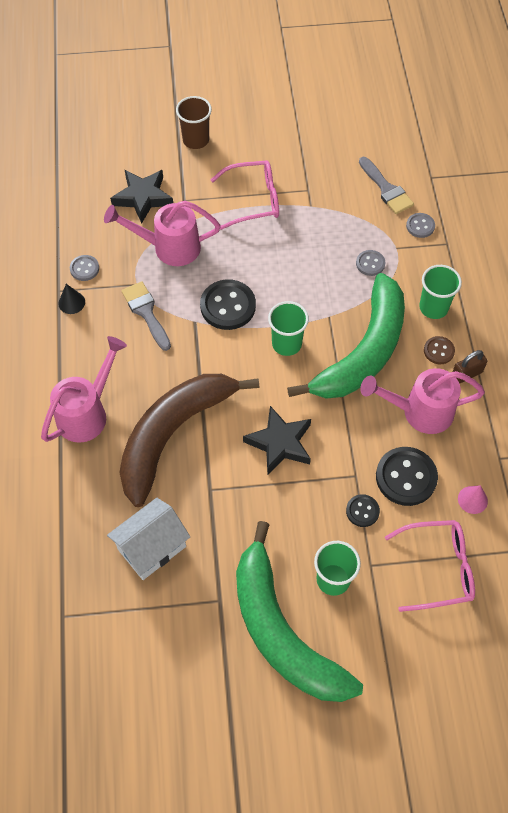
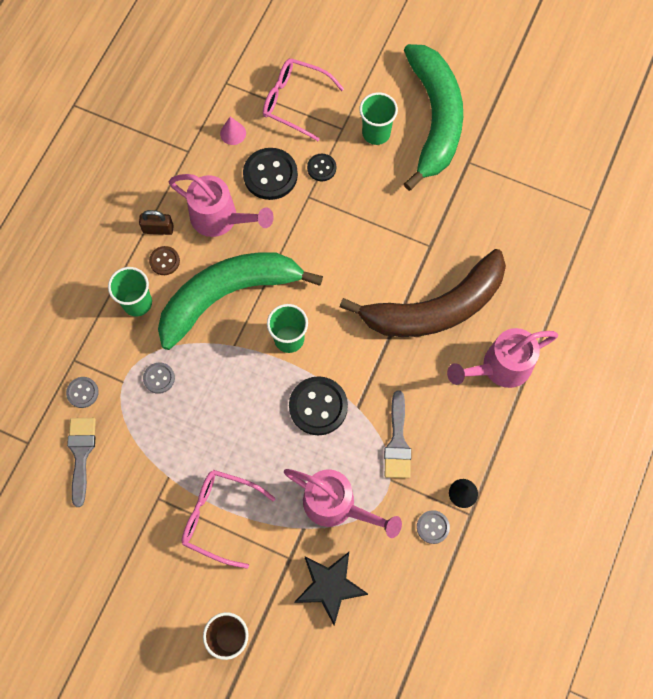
camera: 150 degrees left, 10 degrees up
(152, 548) = (500, 225): white house -> none
(280, 443) = (351, 253): black star -> none

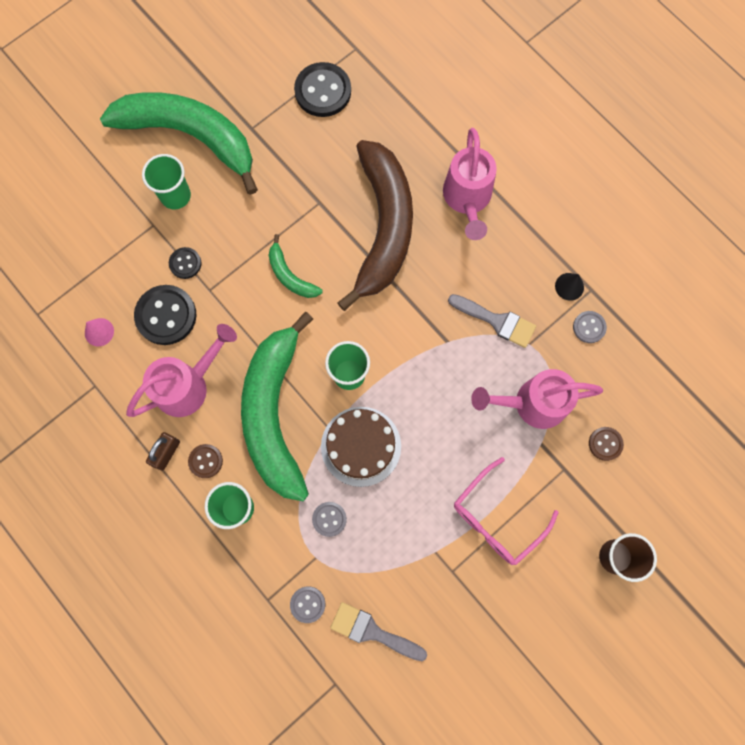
camera: 65 degrees left, 5 degrees up
(231, 376) = (361, 446): none -> brown cake
(295, 102) = (98, 256): pink glasses -> none
(318, 406) = (430, 377): black button -> black button (323, 91)
(329, 586) = (605, 444): black star -> brown button
(336, 505) = (532, 403): pink watering can -> pink watering can turned 150 degrees counterclockwise
(352, 253) = (290, 275): none -> green banana

